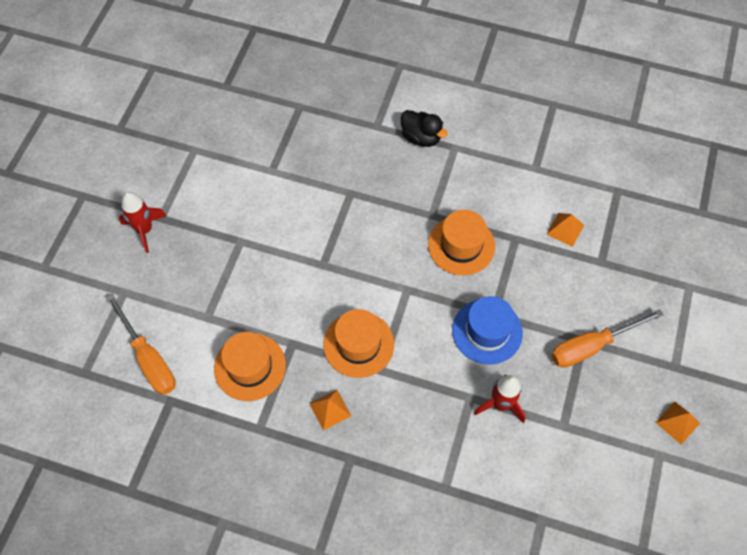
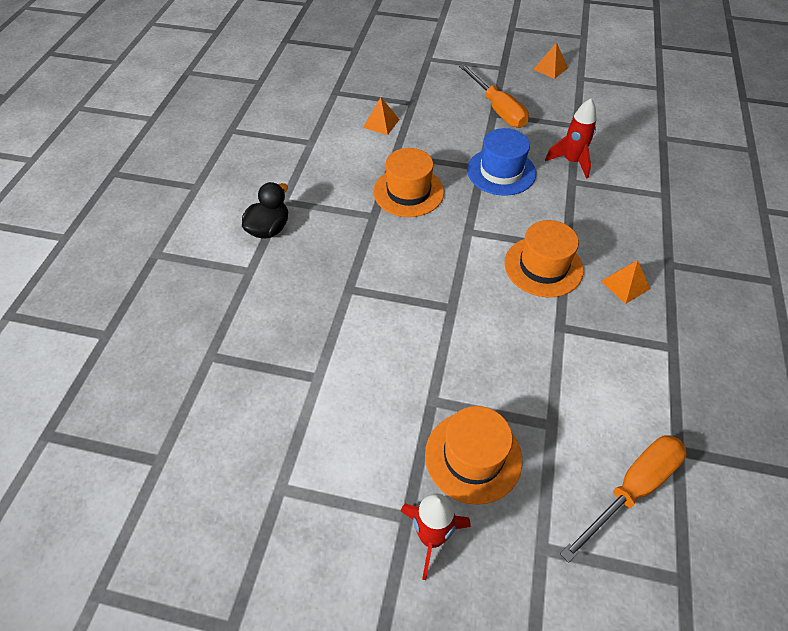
camera: 95 degrees left, 10 degrees down
(250, 367) = (603, 366): orange hat -> orange hat (473, 456)

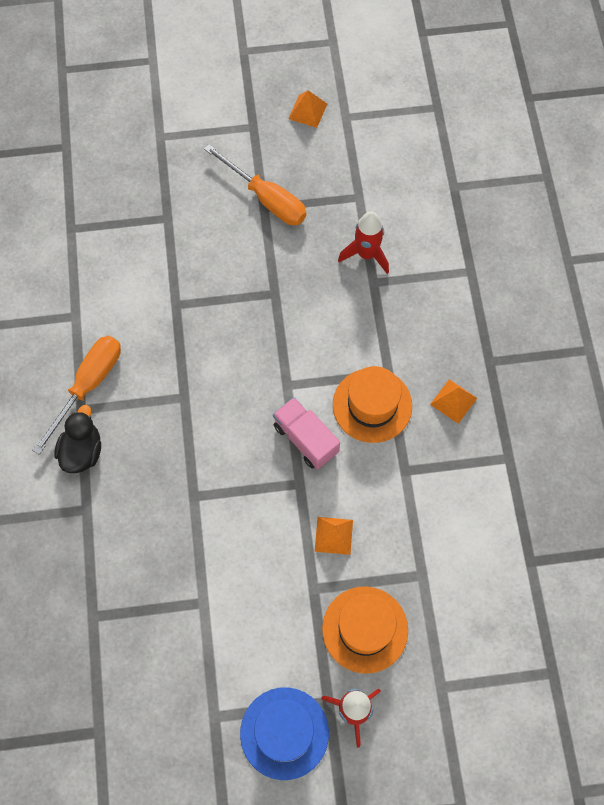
camera: 20 degrees left, 15 degrees up
(381, 123) = (143, 262): orange pyramid -> orange pyramid (333, 535)
(408, 192) = (209, 353): orange hat -> none
(470, 275) = (305, 439): none -> pink truck
(501, 171) = (297, 293): blue hat -> blue hat (284, 733)
(632, 489) = (500, 611): orange screwdriver -> orange screwdriver (88, 385)

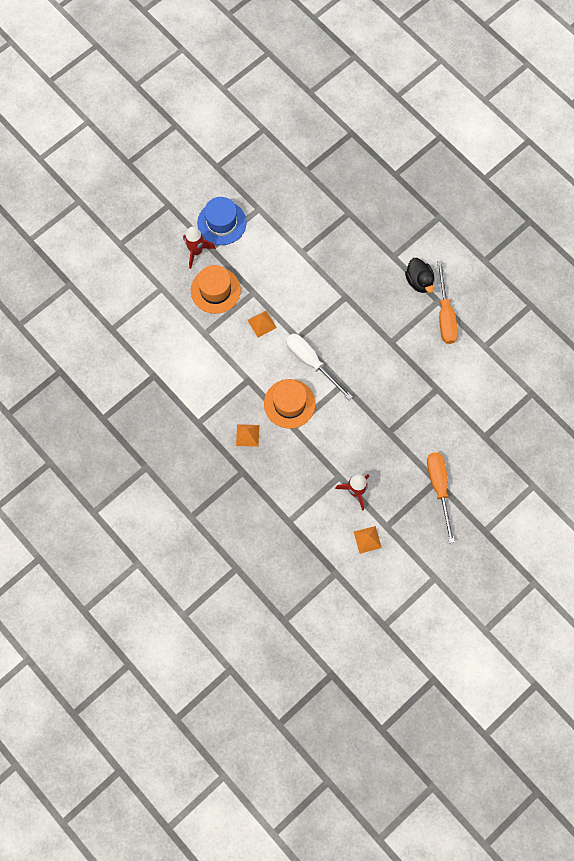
camera: 145 degrees right, 5 degrees up
(266, 198) = (439, 488): orange screwdriver -> orange screwdriver turned 75 degrees clockwise
(305, 439) = (311, 362): pink truck -> white screwdriver
(307, 111) = (461, 565): orange pyramid -> orange pyramid (367, 539)

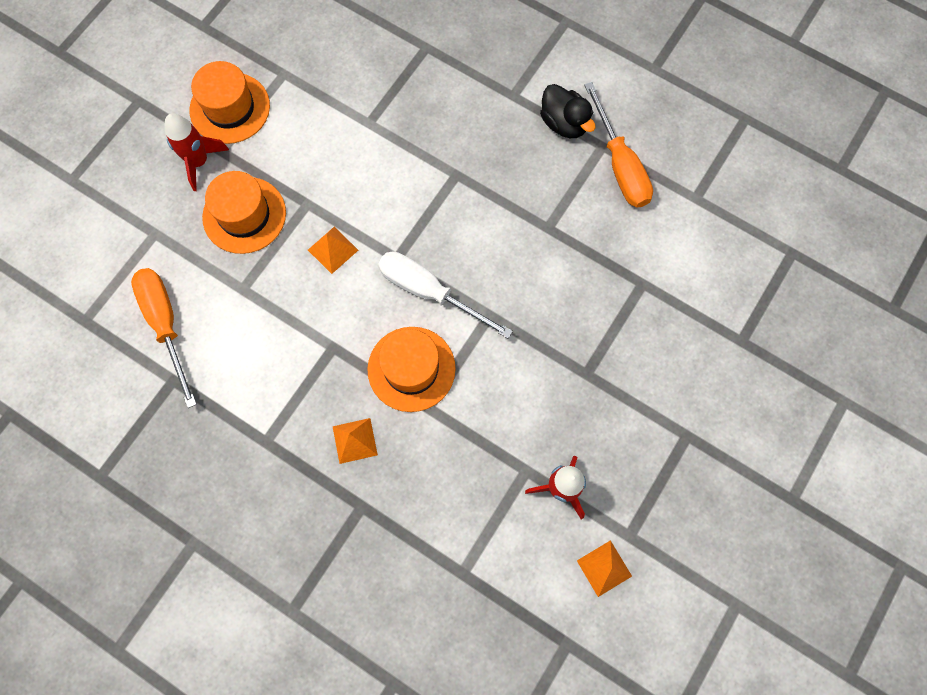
camera: 15 degrees left, 0 degrees up
(221, 223) = (230, 108): blue hat -> orange hat
(439, 488) = (695, 445): orange screwdriver -> orange screwdriver (166, 324)

